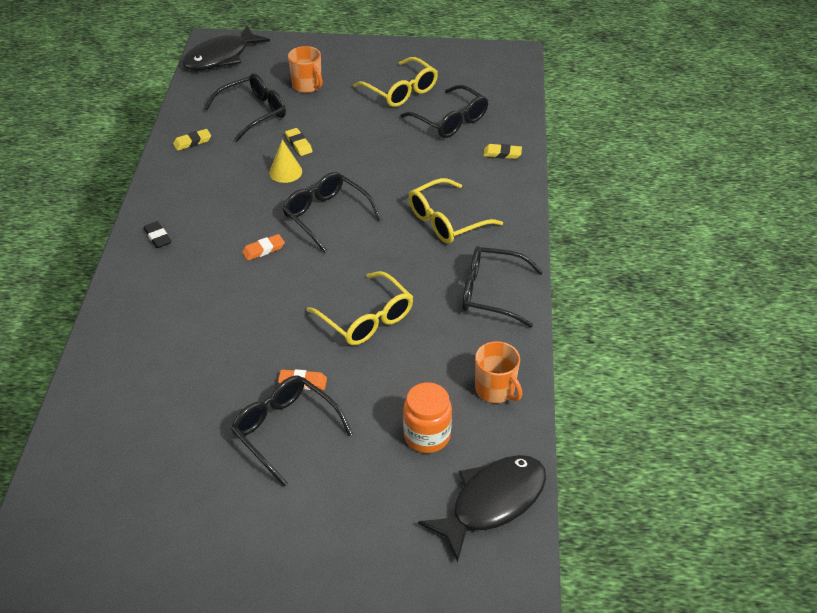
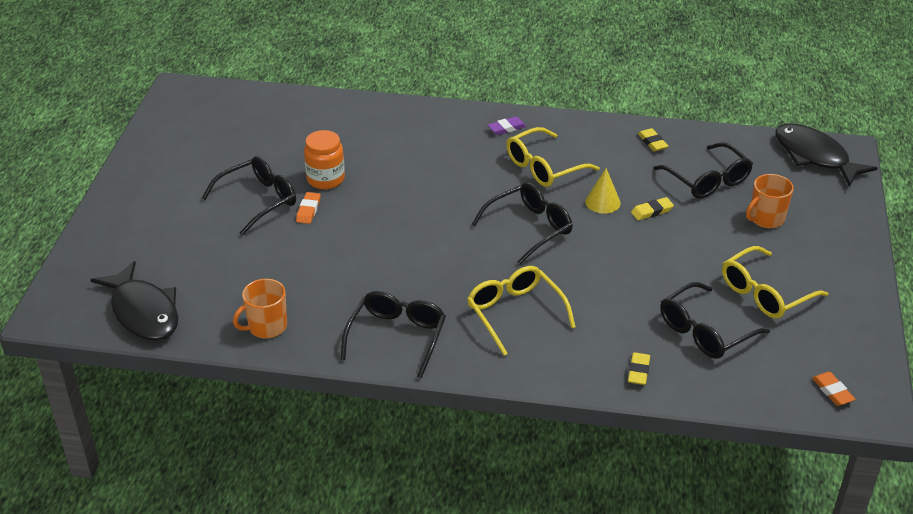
camera: 95 degrees right, 5 degrees down
(157, 237) = (506, 128): black eraser -> purple eraser
(263, 250) = (482, 188): orange eraser -> orange eraser (832, 391)
(367, 319) = (377, 250): yellow glasses -> yellow glasses (544, 167)
(427, 436) = (227, 279): orange jar -> orange jar (325, 179)

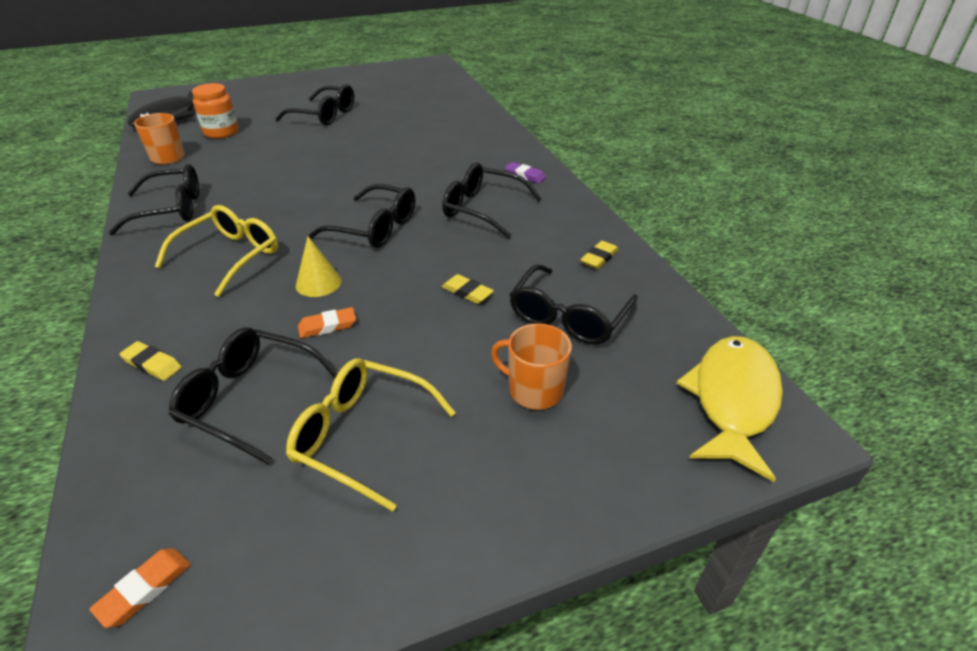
camera: 60 degrees right, 0 degrees up
(308, 210) = (326, 133): orange eraser -> orange eraser (327, 326)
(325, 179) = (372, 128): orange jar -> orange jar (221, 132)
(544, 167) = (482, 209): yellow glasses -> black glasses
(602, 202) = (455, 256): yellow cone -> yellow cone (318, 283)
(638, 371) = (152, 364): yellow eraser -> yellow eraser turned 45 degrees clockwise
(814, 156) = (732, 400): black fish -> yellow fish

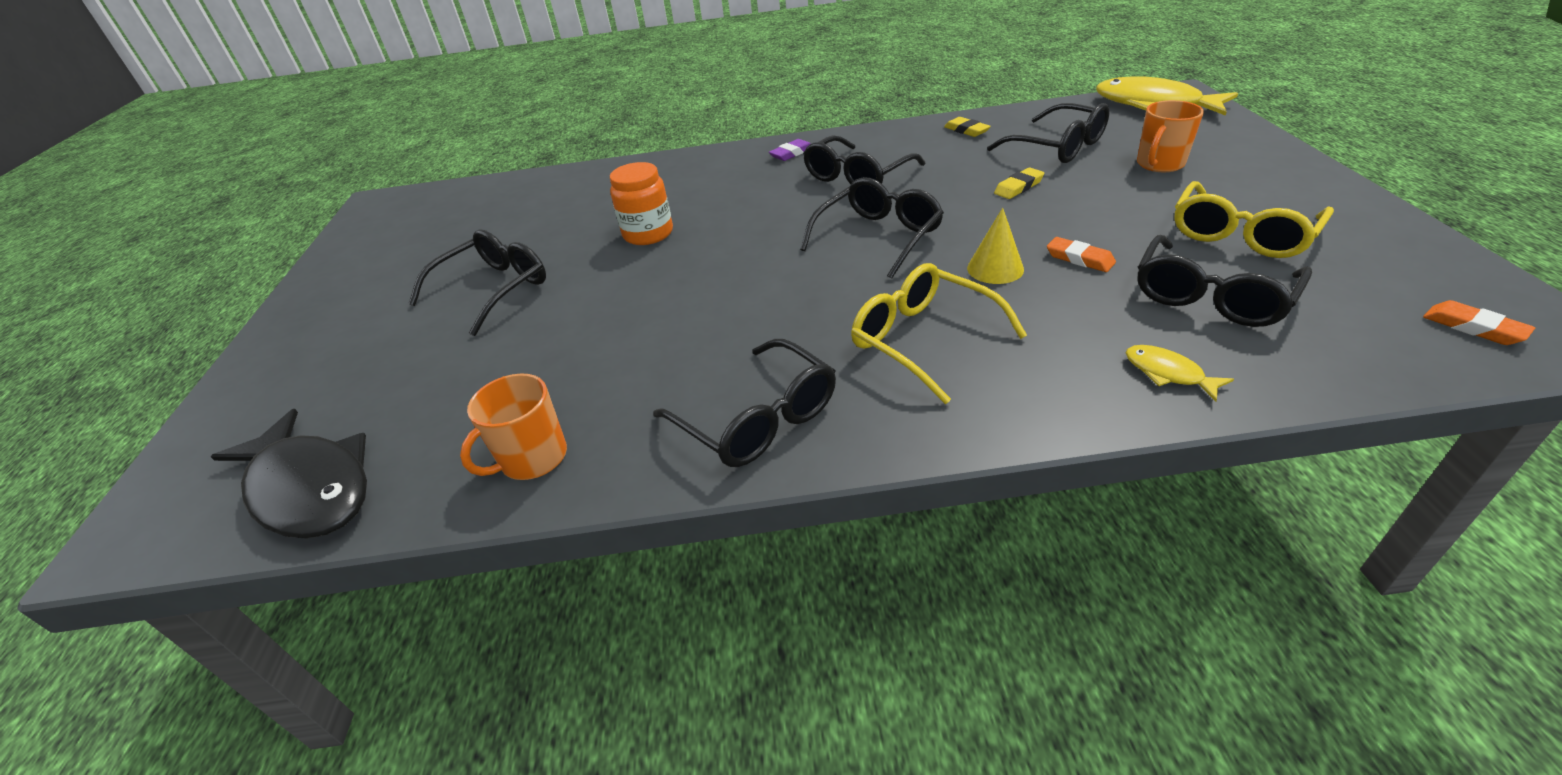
camera: 70 degrees left, 0 degrees up
(152, 364) = (1168, 373): yellow eraser -> yellow fish
(171, 209) = (758, 419): black glasses -> black glasses turned 135 degrees clockwise
(221, 132) = (466, 399): orange jar -> orange jar (648, 234)
(327, 326) = (1079, 258): orange eraser -> orange eraser turned 45 degrees counterclockwise

